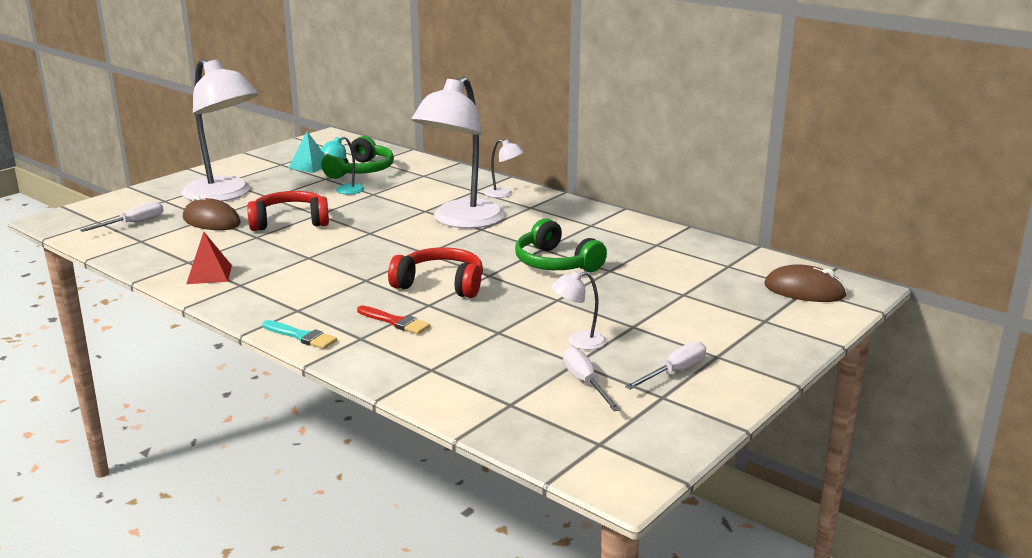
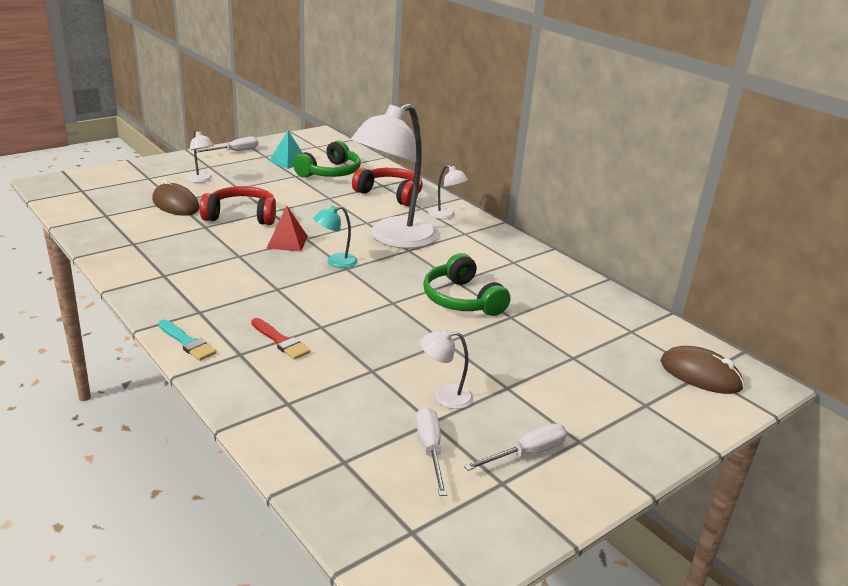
camera: 10 degrees right, 5 degrees up
(133, 223) = (110, 197): white screwdriver -> white screwdriver (235, 151)
(209, 274) = (143, 260): red pyramid -> red pyramid (287, 242)
(225, 195) = (201, 180): white lamp -> white lamp, size x0.42
(344, 191) = (305, 191): turquoise lamp -> turquoise lamp (335, 262)
(440, 284) = (342, 306): red headphones -> red headphones (390, 194)

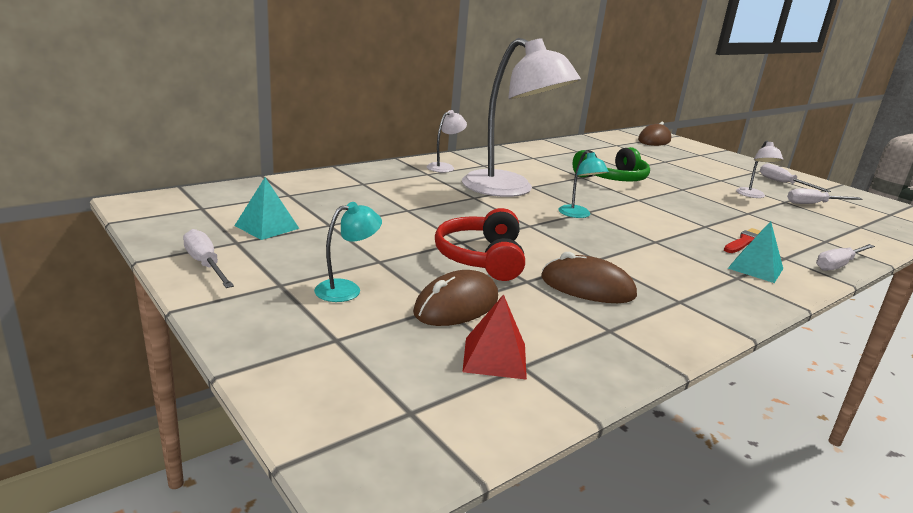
camera: 90 degrees left, 5 degrees down
(187, 342) = (796, 281): turquoise brush -> none
(192, 245) = (587, 287): none -> brown mouse
(201, 180) = (347, 289): white lamp -> turquoise lamp
(216, 327) = (755, 268): none -> turquoise pyramid
(220, 385) = (838, 265): none -> white screwdriver
(287, 242) = (545, 234): red pyramid -> red pyramid (495, 357)
(330, 172) = (317, 205): green headphones -> none
(390, 194) = (391, 182): red headphones -> none

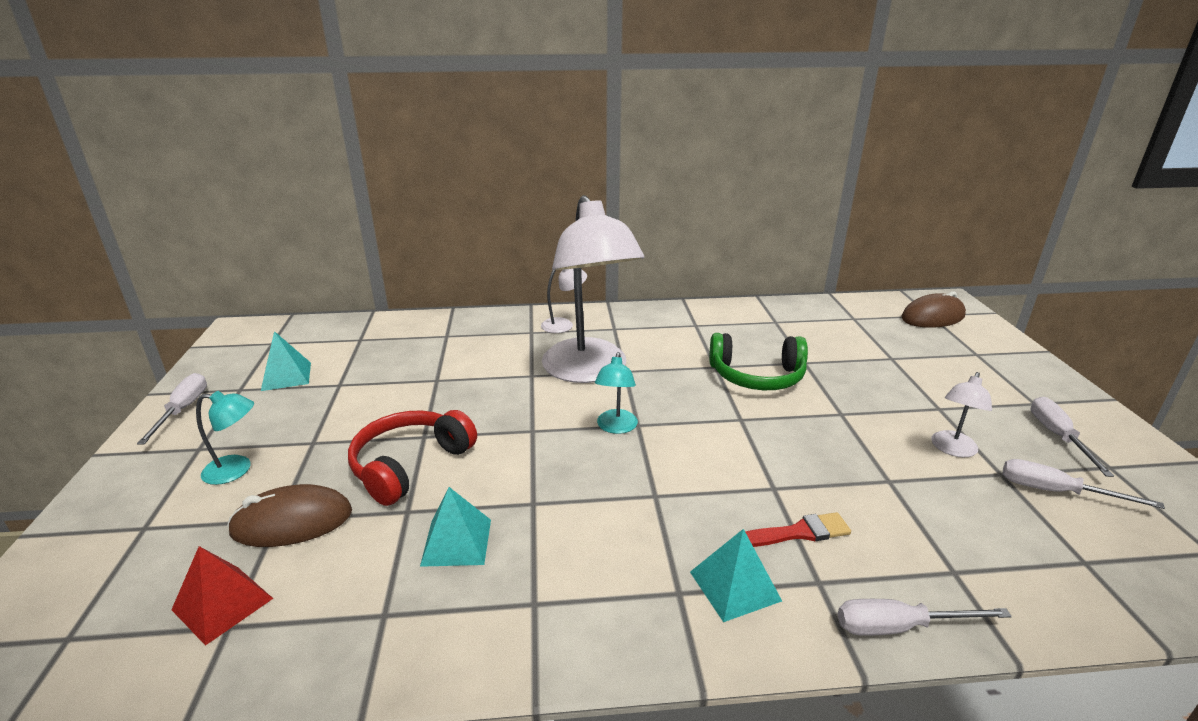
camera: 35 degrees right, 5 degrees up
(587, 287) = (457, 542): brown mouse -> turquoise pyramid

